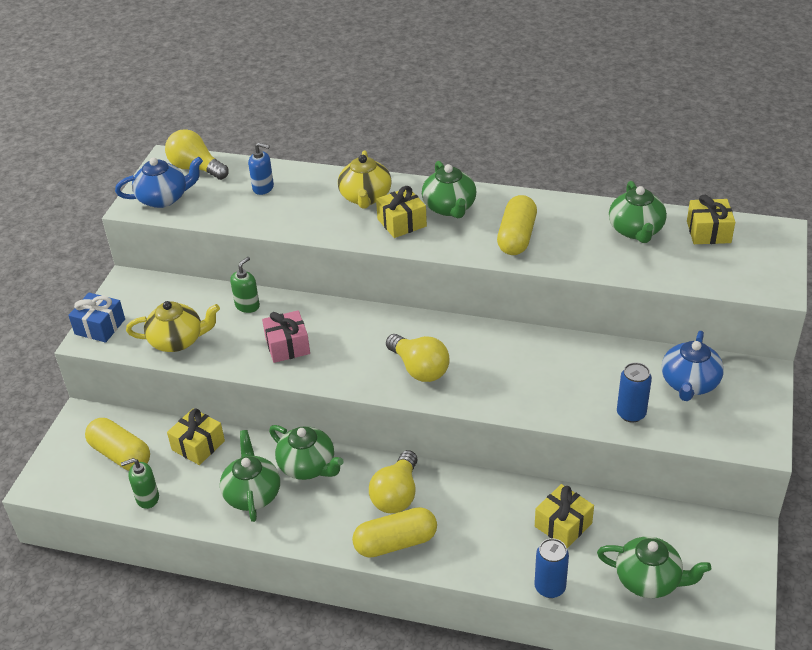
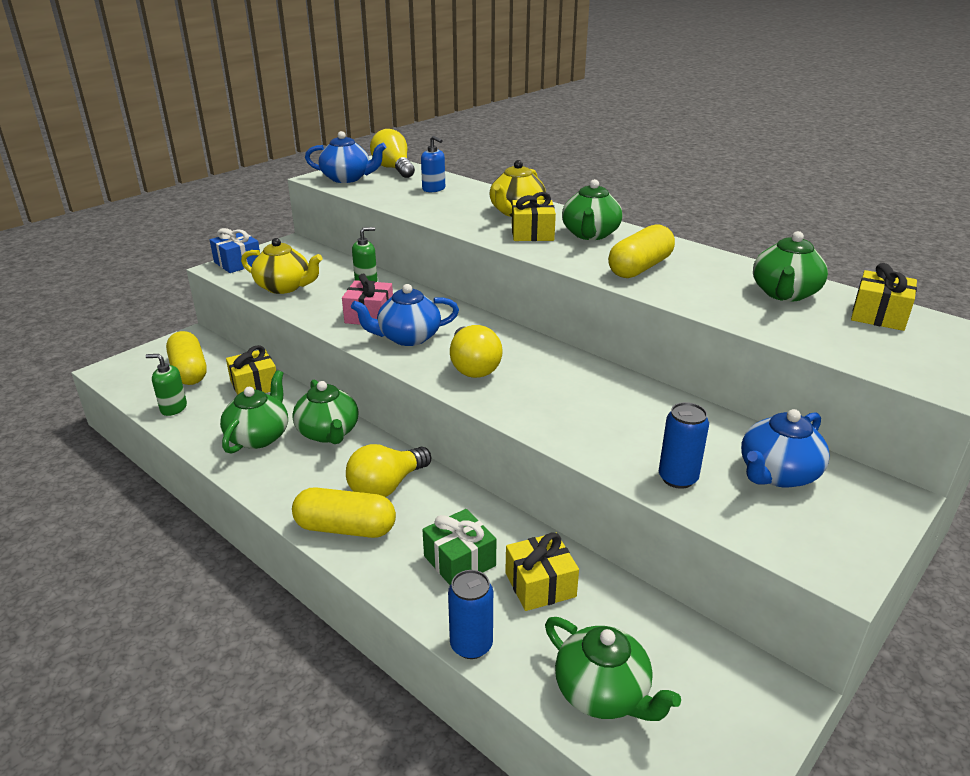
camera: 25 degrees right, 10 degrees down
(342, 358) = (408, 337): none -> blue teapot
(497, 531) = (459, 561): none -> green gift

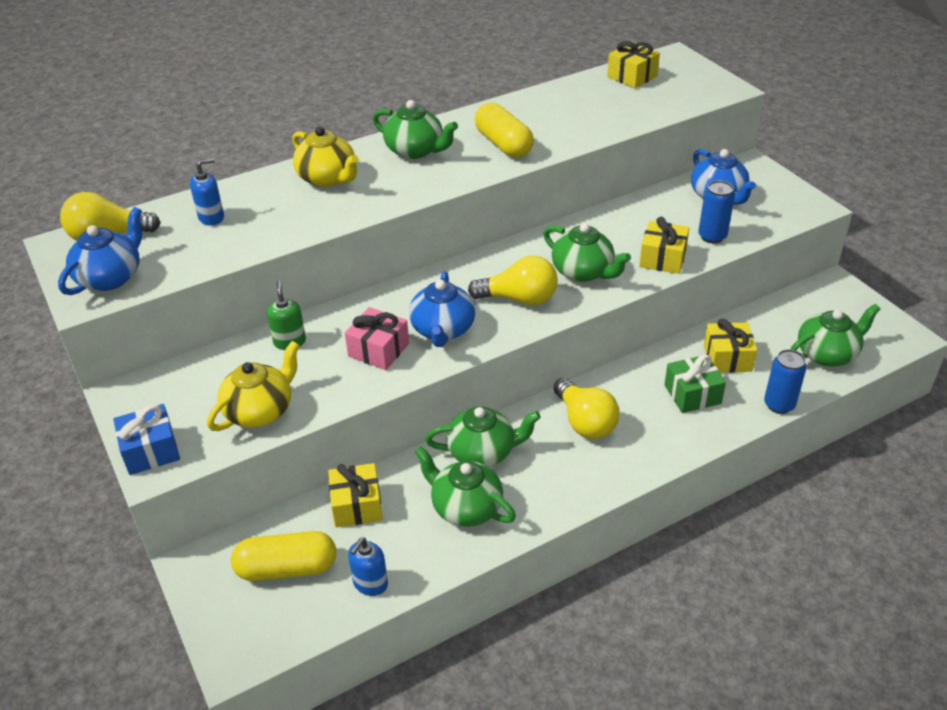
camera: 70 degrees left, 10 degrees up
(173, 408) = (370, 584): green soap dispenser -> blue soap dispenser
(345, 528) = (634, 456): yellow capsule -> none
(532, 233) = (391, 180): yellow gift -> yellow gift (662, 258)
(784, 294) = (583, 98): green teapot -> green teapot (583, 272)

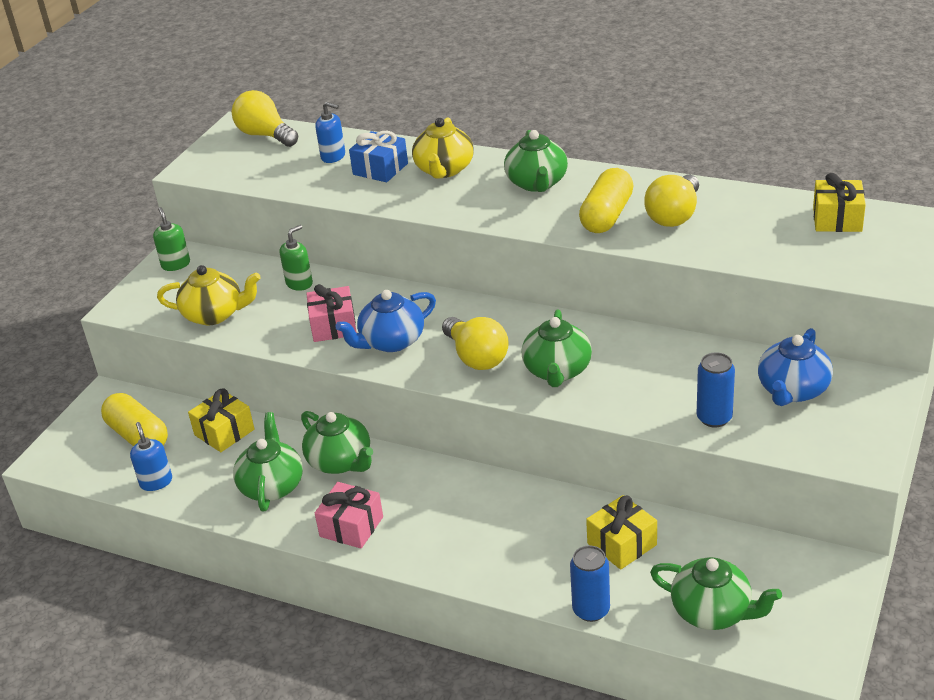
camera: 55 degrees right, 5 degrees down
(110, 277) = (223, 163): blue teapot -> none
(141, 402) = (176, 264): none -> green soap dispenser
(151, 451) = (135, 296): blue gift -> blue gift (380, 169)
(370, 584) = (156, 482): blue soap dispenser -> blue soap dispenser turned 75 degrees clockwise
(569, 483) = (351, 527): none -> pink gift
(585, 422) = (434, 498): yellow light bulb -> yellow light bulb (674, 215)
(662, 258) = (636, 405): yellow gift -> none
(692, 394) = (542, 545): green gift -> none

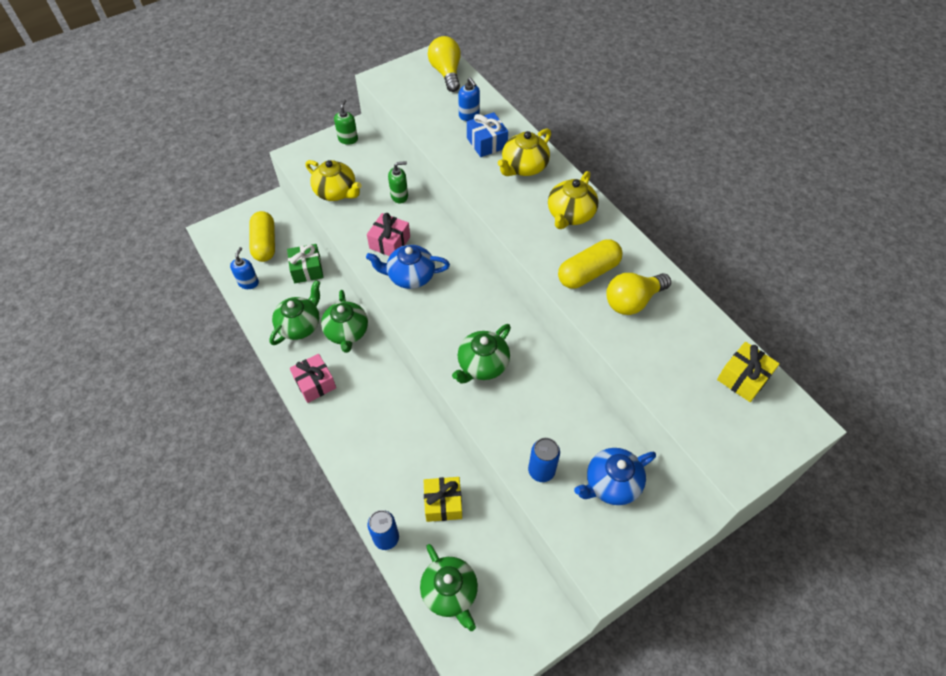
camera: 30 degrees right, 20 degrees up
(224, 432) = (307, 269): yellow gift -> green gift
(476, 357) = (446, 321): yellow light bulb -> none
(537, 183) = (570, 215): green teapot -> yellow teapot

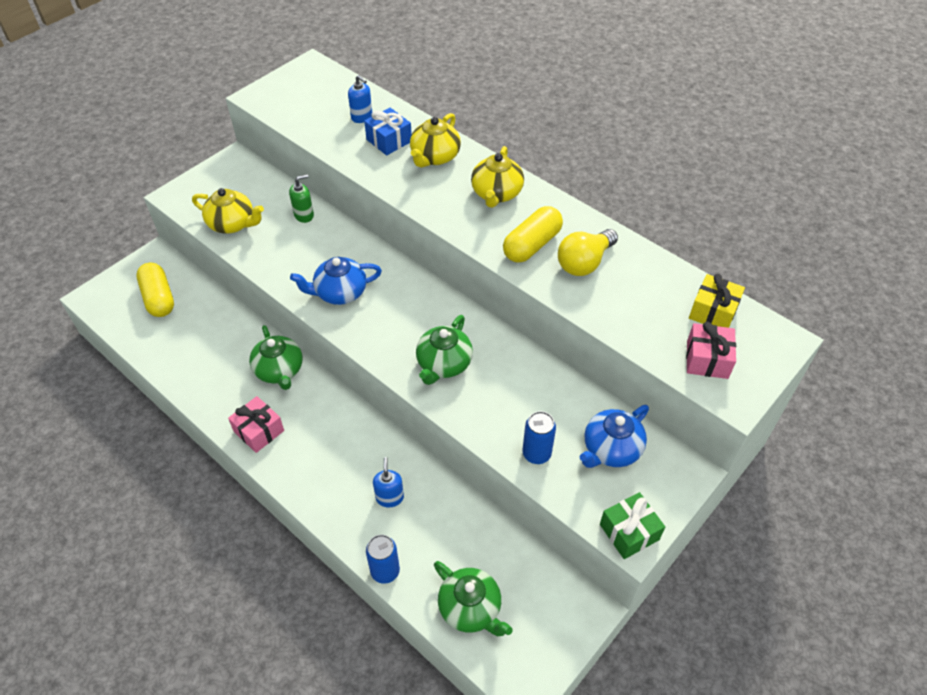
camera: 15 degrees left, 5 degrees down
(248, 282) = (151, 342): blue soap dispenser -> blue soap dispenser (389, 497)
(300, 325) = (224, 374): green teapot -> none
(307, 269) = (215, 315): green gift -> green gift (629, 532)
(348, 139) = (230, 168): green soap dispenser -> none
(389, 242) = (307, 263): pink gift -> pink gift (707, 359)
(443, 503) = (436, 520): yellow gift -> none
(446, 73) = (325, 80): yellow light bulb -> none

